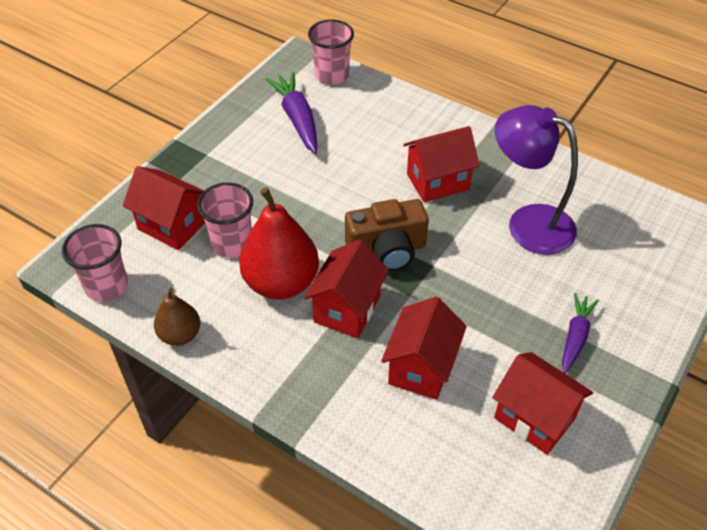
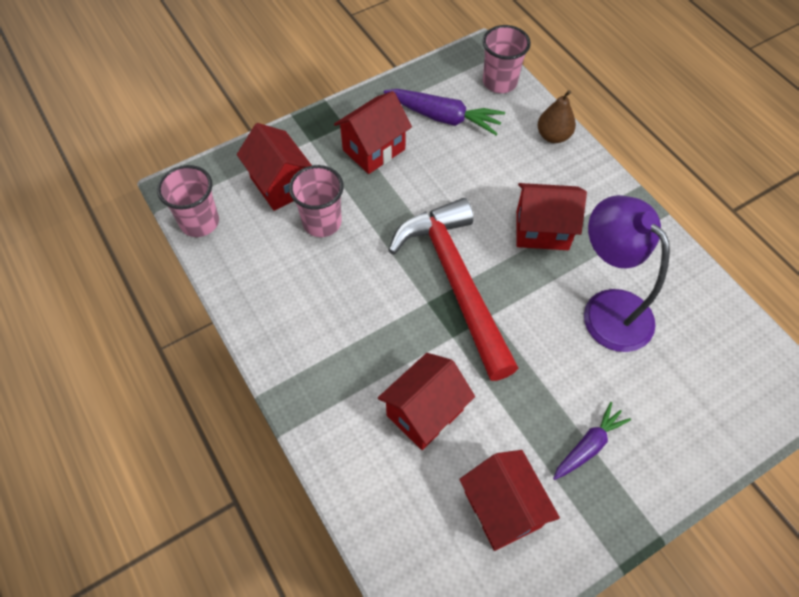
camera: 25 degrees right, 10 degrees up
(180, 335) = (235, 292): brown pear -> brown pear (553, 136)
(281, 283) = (344, 277): red pear -> none
(297, 119) = (443, 117): purple carrot -> purple carrot turned 105 degrees clockwise
(347, 309) = (389, 327): red house -> red house (374, 150)
(387, 250) = (456, 283): brown camera -> red hammer

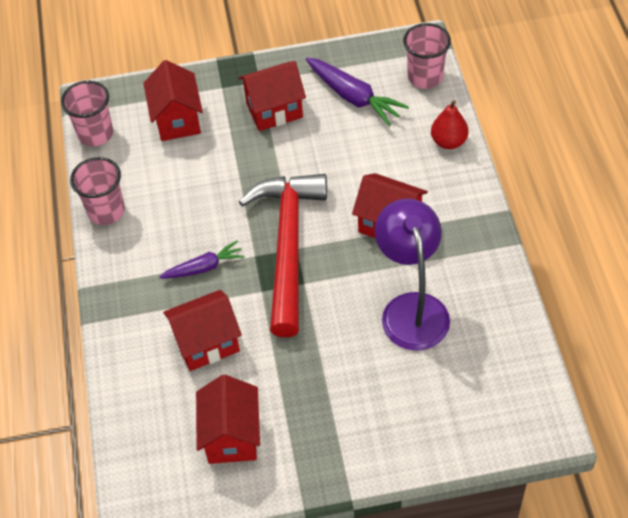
camera: 25 degrees right, 5 degrees down
(322, 222) = (197, 162): pink cup -> pink cup (106, 211)
(553, 136) = (448, 141): brown pear -> red pear
(588, 446) = (330, 412): purple carrot -> purple carrot (204, 267)

